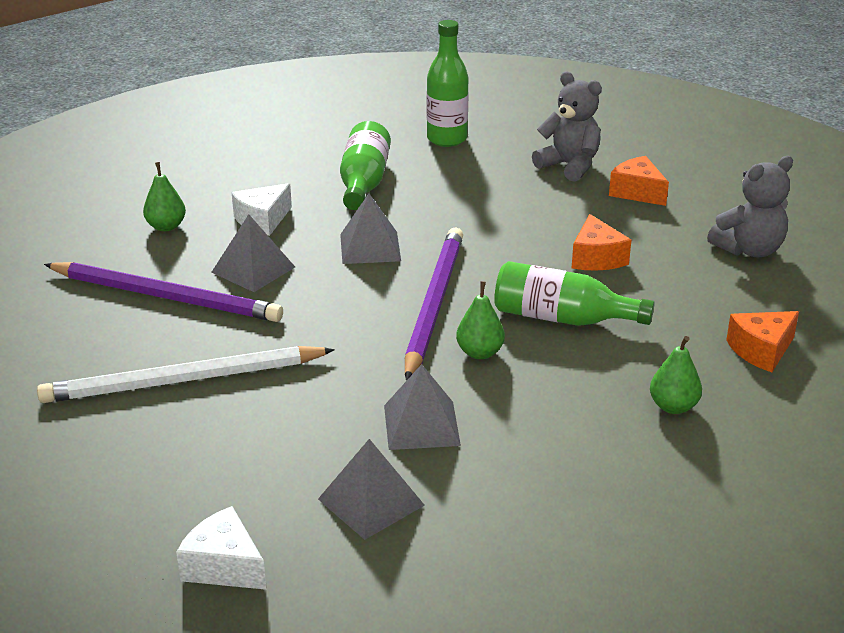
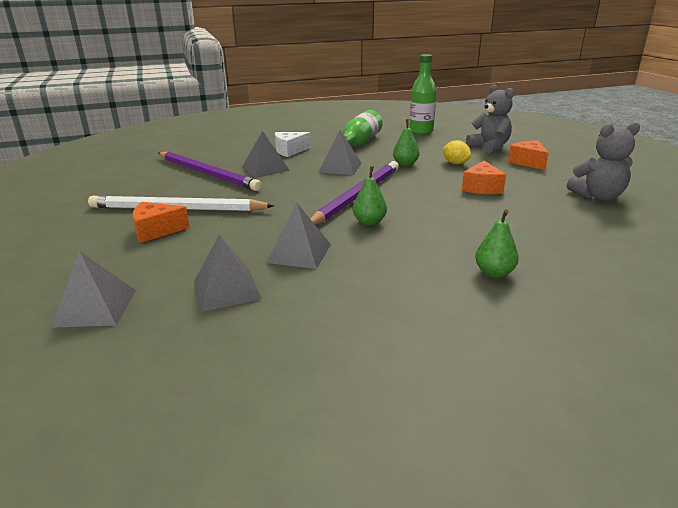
camera: 20 degrees right, 5 degrees down
(166, 226) = (237, 148): green pear -> green pear (405, 164)
(224, 566) = (95, 308): white cheese -> grey pyramid
(536, 210) = (455, 163): none -> yellow lemon
(562, 318) = (438, 213): green bottle -> none
(761, 350) = (584, 251): orange cheese -> orange cheese (156, 231)

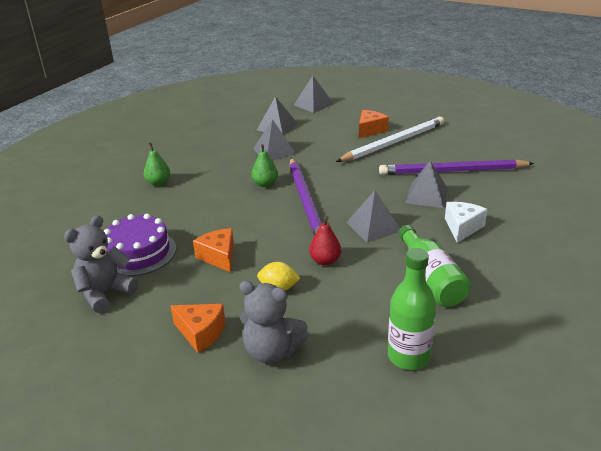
camera: 140 degrees right, 5 degrees up
(405, 164) = (325, 261): green pear -> red pear
(556, 211) = (138, 253): none -> purple cake

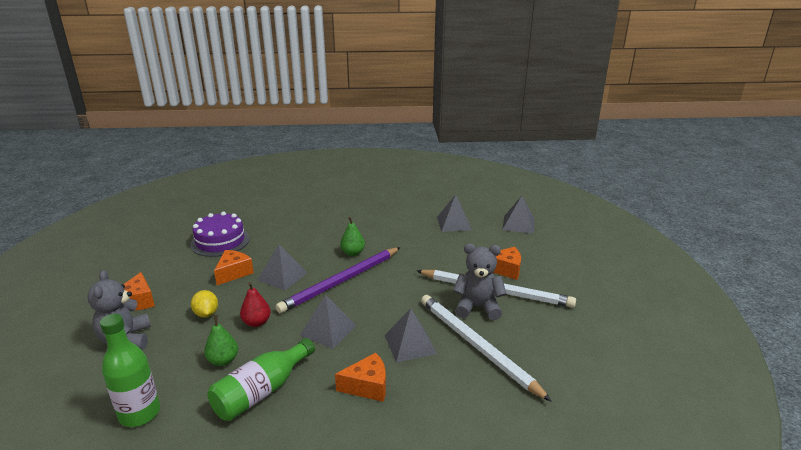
camera: 55 degrees right, 5 degrees down
(105, 293) = (168, 249): grey teddy bear -> grey teddy bear (477, 307)
(158, 183) = (315, 212): green pear -> green pear (223, 360)
(274, 151) = (410, 237): grey pyramid -> grey pyramid (282, 276)
(452, 171) = (476, 346): purple pencil -> white pencil
(462, 227) = (367, 386): white cheese -> orange cheese

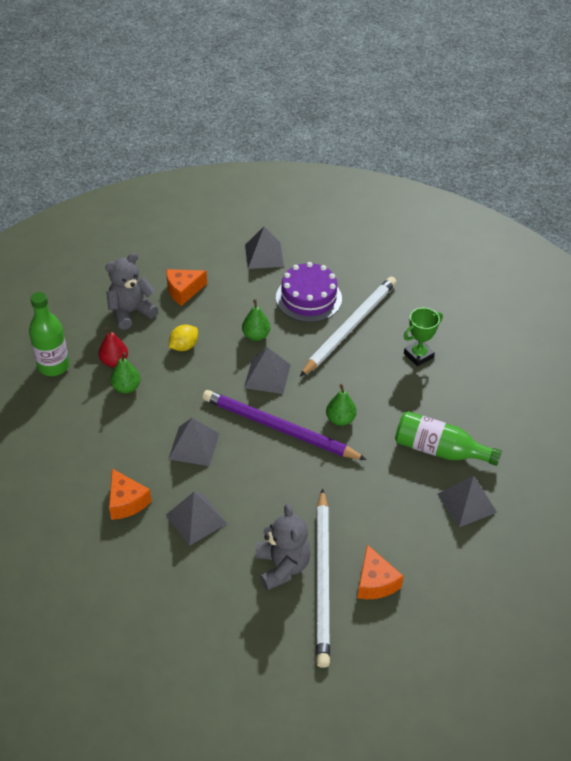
camera: 70 degrees right, 20 degrees up
(234, 273) = (256, 335): orange cheese -> green pear
(256, 322) = (185, 388): red pear -> red pear (114, 361)
(262, 392) = (98, 430): green bottle -> green bottle (439, 450)
(319, 212) = (418, 355): none -> green trophy
(476, 346) = (213, 578): white pencil -> white pencil (350, 327)
(518, 224) = (506, 580): grey pyramid -> grey pyramid (264, 255)

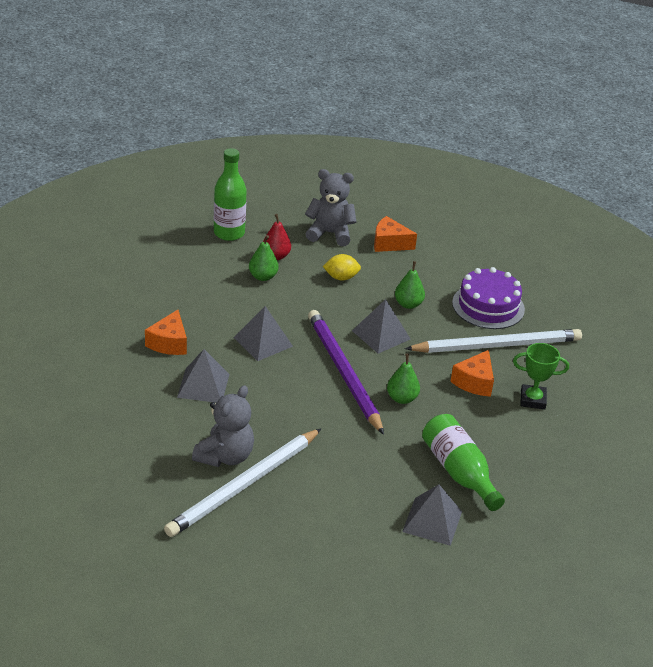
camera: 40 degrees right, 10 degrees down
(264, 255) = (489, 257): grey pyramid -> none
(375, 582) = (282, 516): orange cheese -> orange cheese (474, 382)

